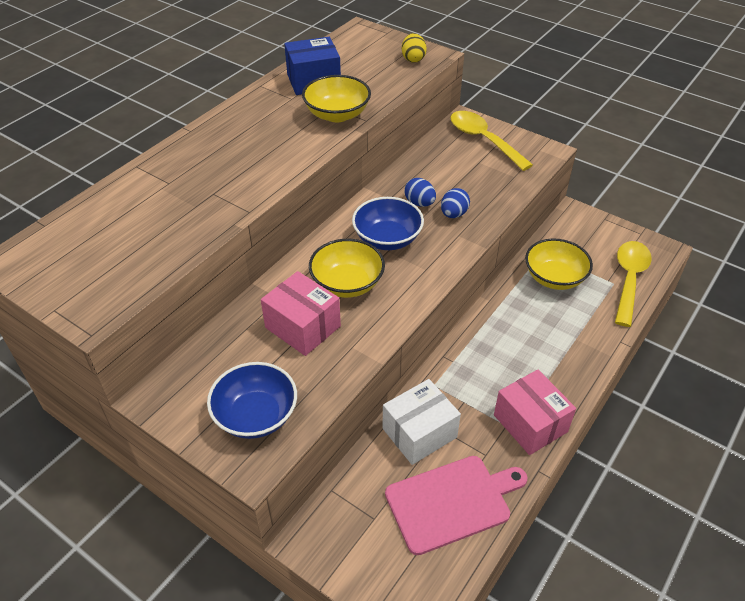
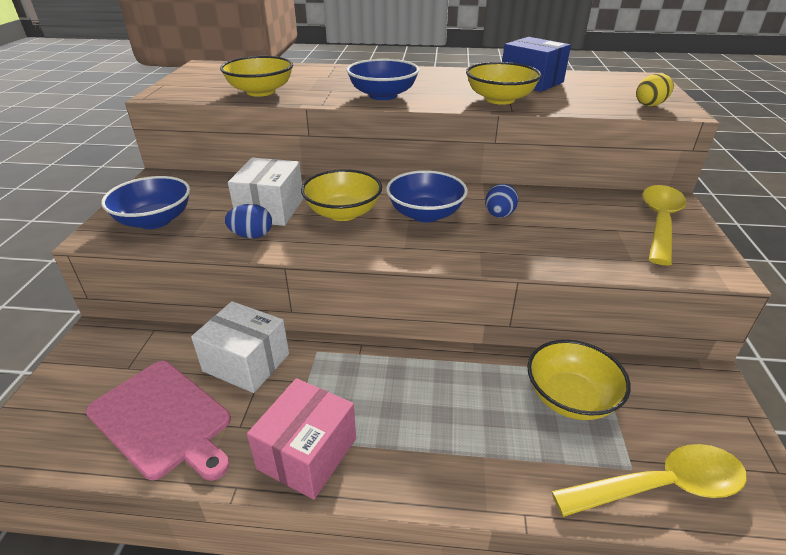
camera: 60 degrees right, 10 degrees down
(168, 240) = (261, 92): none -> yellow bowl
(263, 169) = (383, 95): none -> blue bowl
(302, 327) = (270, 209): pink box -> white box
(453, 214) = (509, 239): blue egg -> blue egg (252, 236)

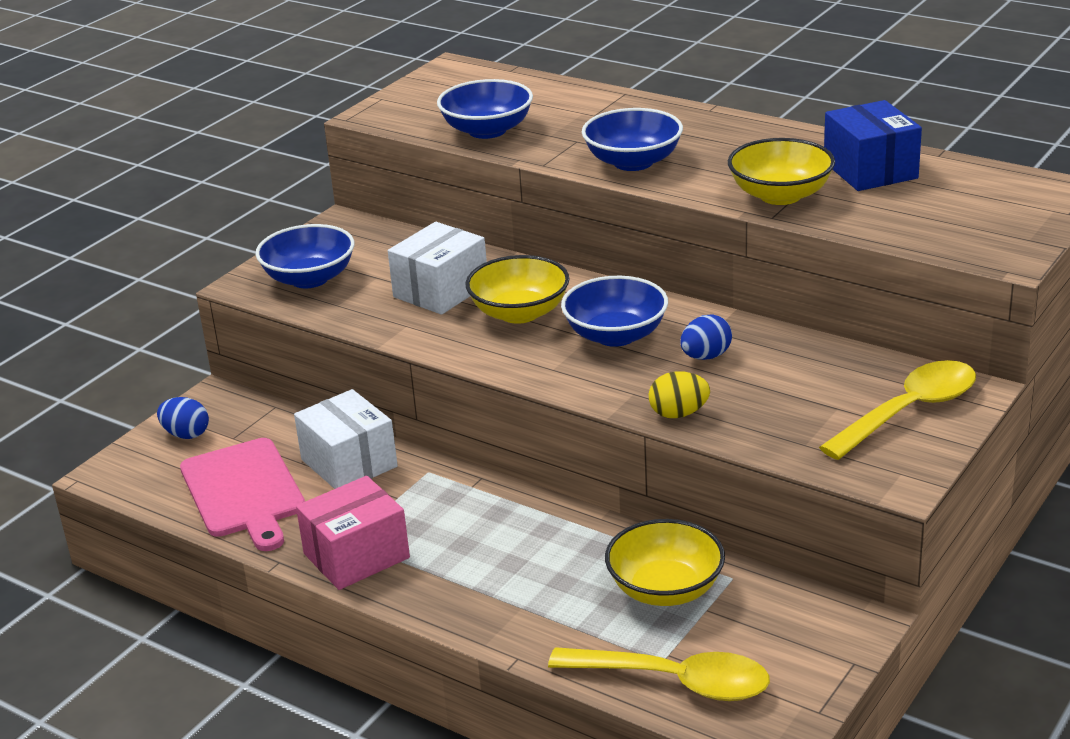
camera: 30 degrees right, 5 degrees down
(252, 236) = (398, 319): blue egg -> blue egg (186, 434)
(261, 92) = (487, 130): yellow bowl -> blue bowl
(650, 105) = (983, 241): yellow egg -> yellow egg (678, 414)

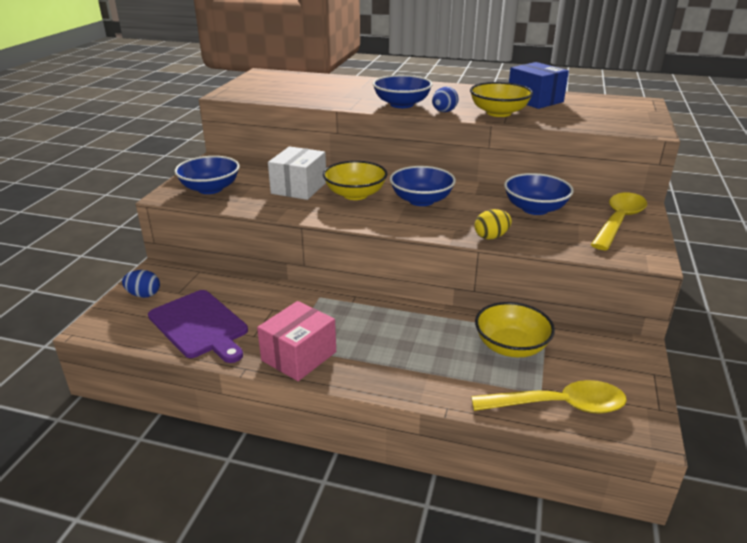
camera: 20 degrees left, 0 degrees up
(244, 492) = (200, 325): pink cutting board -> purple cutting board
(349, 463) = (265, 298): white box -> none
(487, 130) = (304, 96): blue bowl -> blue bowl (535, 209)
(706, 356) = (482, 206): blue egg -> blue egg (444, 112)

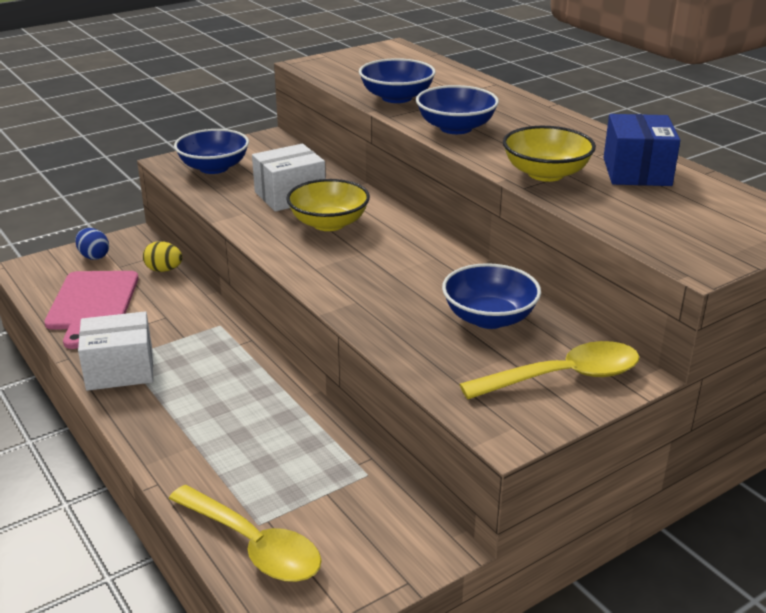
camera: 40 degrees right, 0 degrees up
(200, 325) = (92, 304): purple cutting board -> pink cutting board
(299, 356) = (120, 370): pink box -> white box
(421, 200) = (382, 256): blue bowl -> blue bowl (396, 98)
(444, 112) = (482, 152): blue egg -> none
(491, 237) = (375, 326): yellow egg -> yellow egg (164, 270)
(511, 346) = (309, 466): yellow bowl -> none

